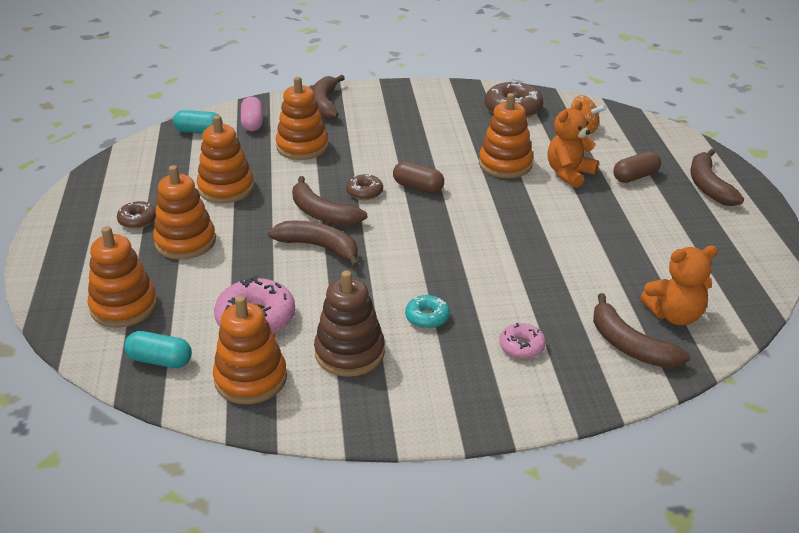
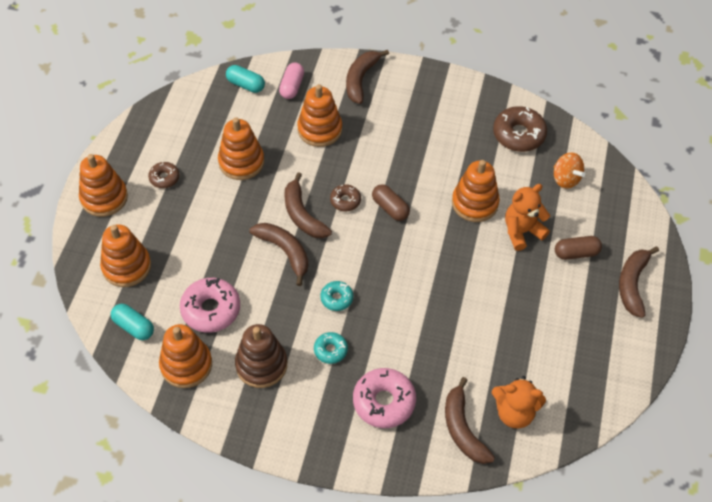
camera: 20 degrees right, 20 degrees up
(185, 242) = (190, 213): orange stacking toy -> orange stacking toy (104, 198)
(405, 271) = (336, 298): none -> turquoise donut
(521, 346) = (384, 402): pink donut -> pink donut, size x1.80

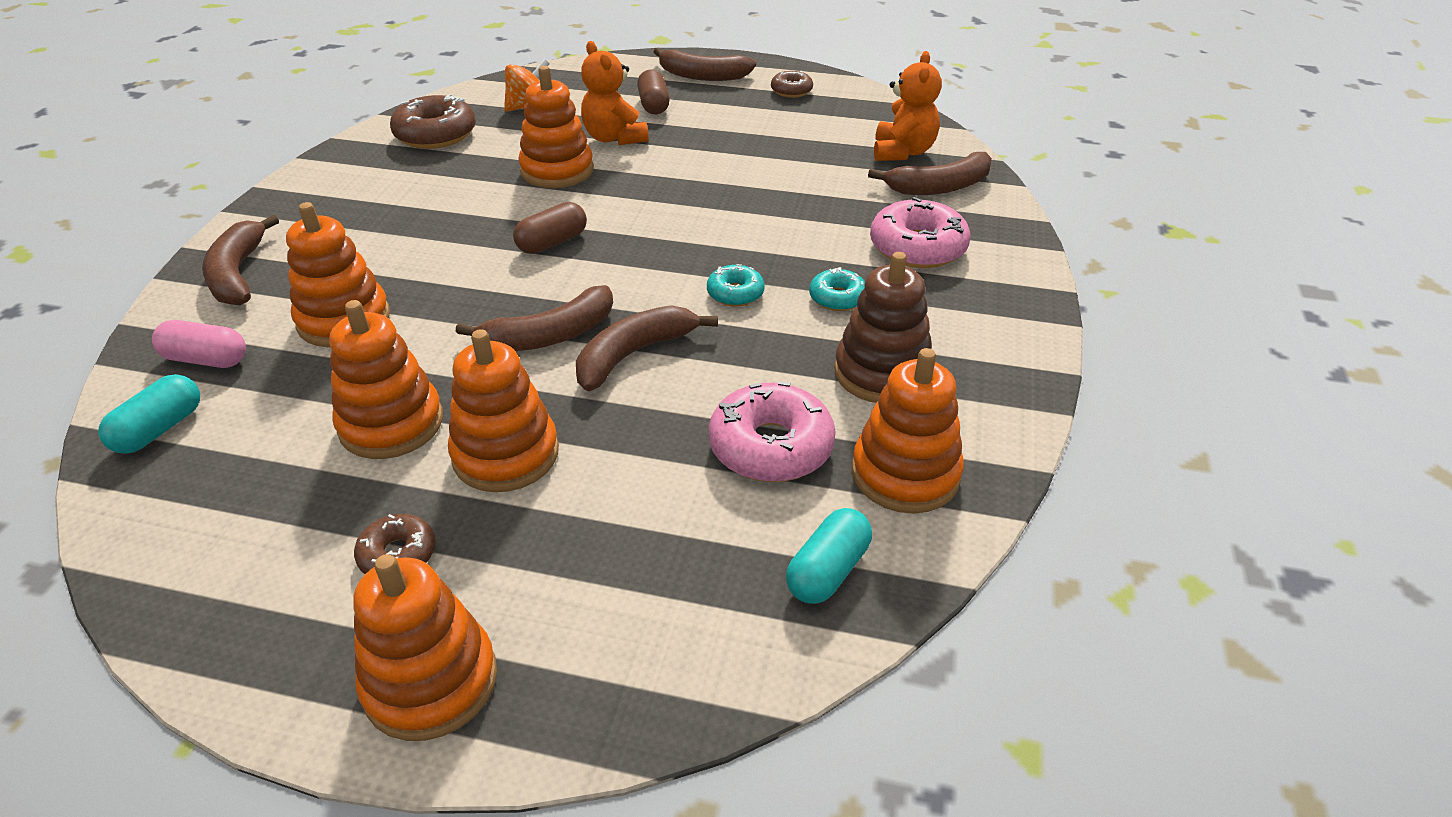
camera: 90 degrees left, 15 degrees down
(126, 266) = (660, 603): orange stacking toy -> orange stacking toy (506, 454)
(345, 201) = (527, 287): brown donut -> brown donut (791, 91)
(360, 80) = (238, 274): brown banana -> brown banana turned 60 degrees clockwise

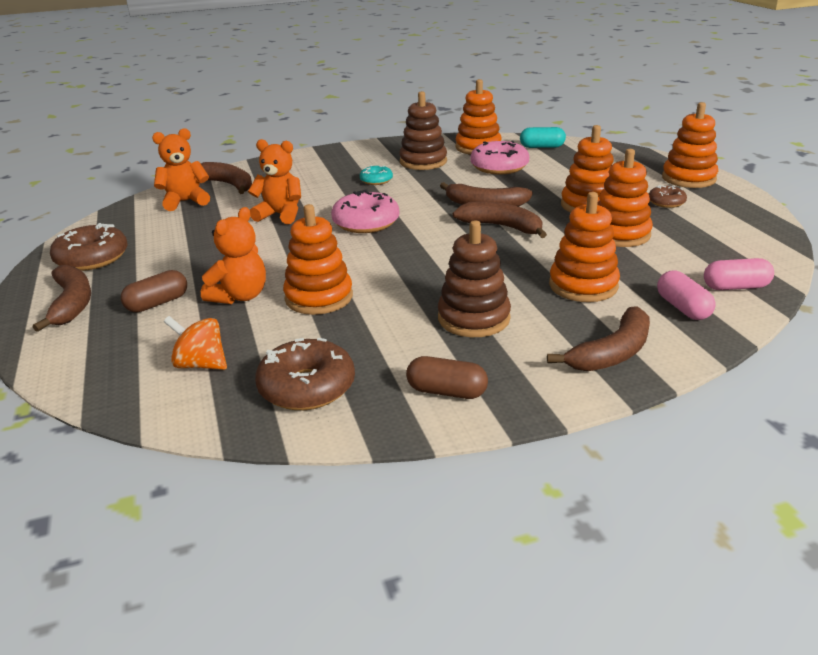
camera: 120 degrees left, 10 degrees down
(160, 429) = (735, 287): turquoise capsule -> pink capsule
(401, 230) = (473, 318): none -> brown stacking toy
(552, 242) = (417, 260): brown capsule -> brown capsule (447, 391)
(735, 293) = (402, 200): turquoise donut -> none
(789, 197) = (280, 215): none -> orange teddy bear
(791, 91) = (92, 258): brown donut -> brown donut, size x1.80
(917, 247) = (306, 176): pink donut -> pink donut (366, 222)

